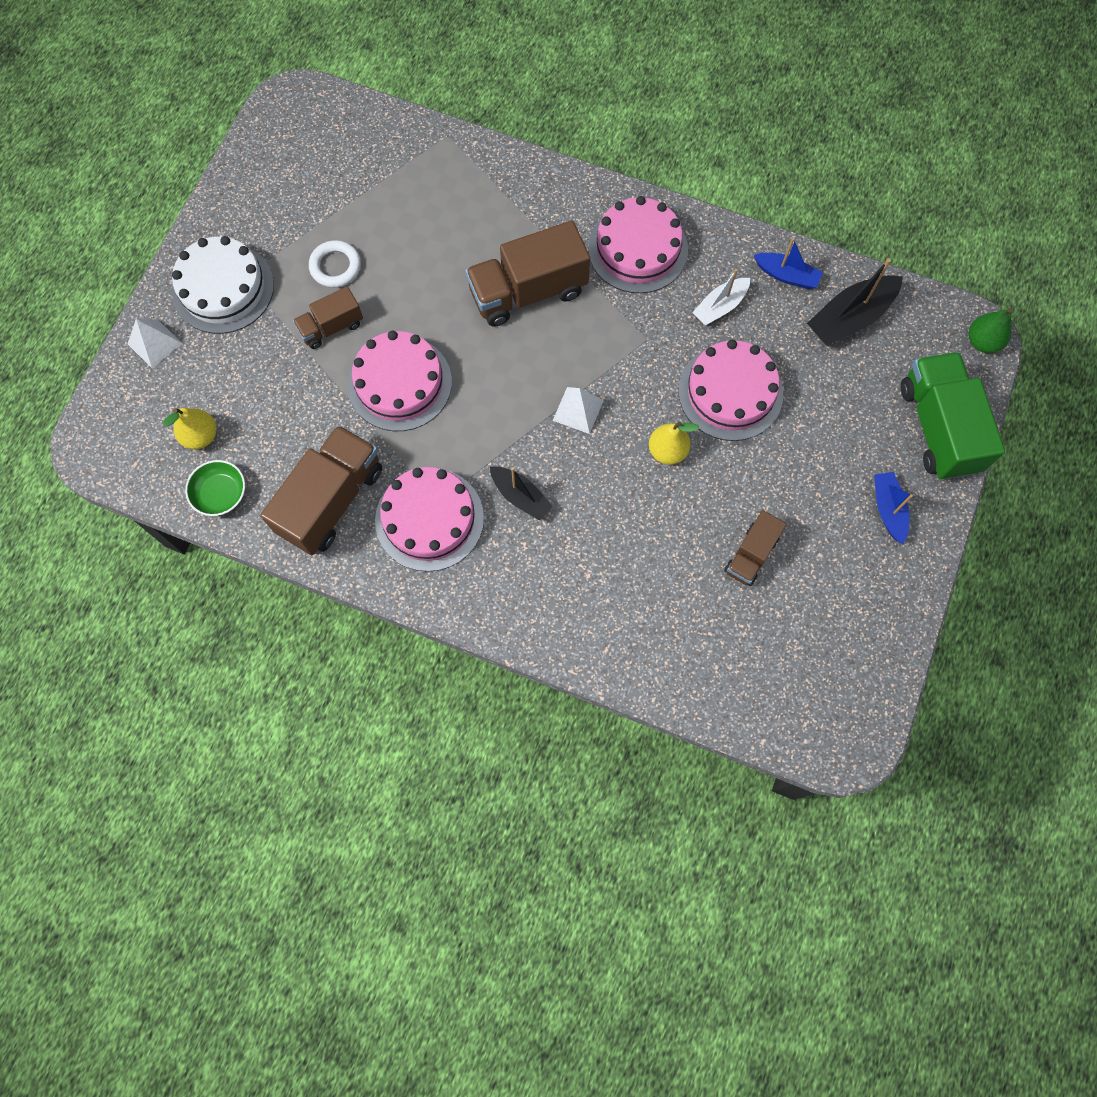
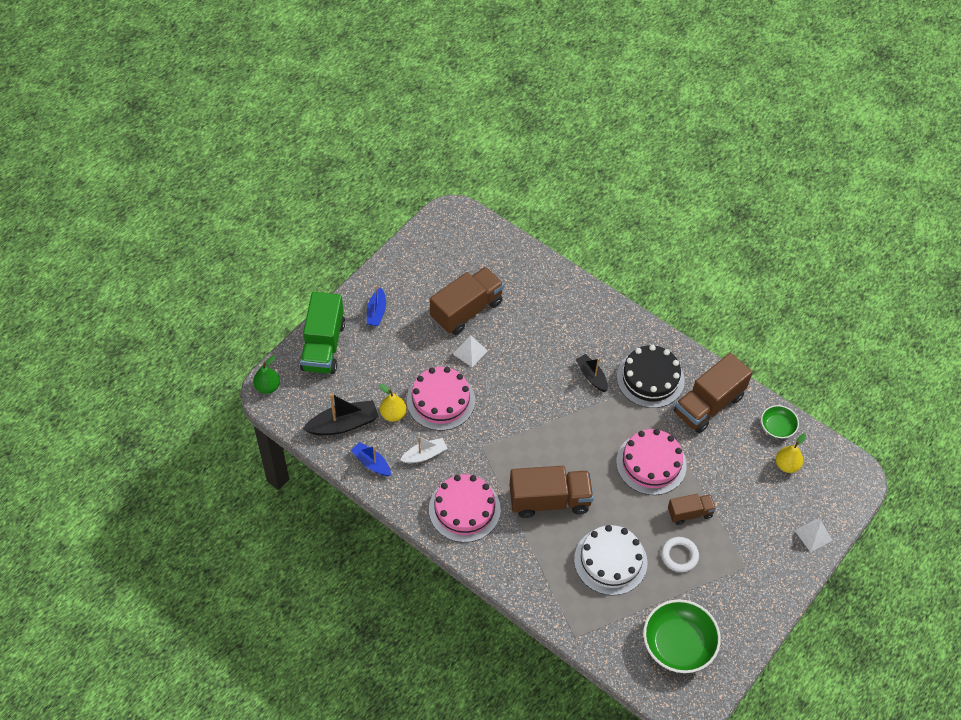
camera: 165 degrees left, 15 degrees down
(223, 288) = (761, 562): white cake -> white cake (610, 561)
(317, 161) = (678, 644): none -> green bowl
(429, 519) = (650, 378): pink cake -> black cake
(578, 410) = (540, 416): white pyramid -> white pyramid (470, 352)
(667, 451) = (493, 377): yellow pear -> yellow pear (393, 414)
(751, 555) = (466, 310): brown truck -> brown truck, size x1.81

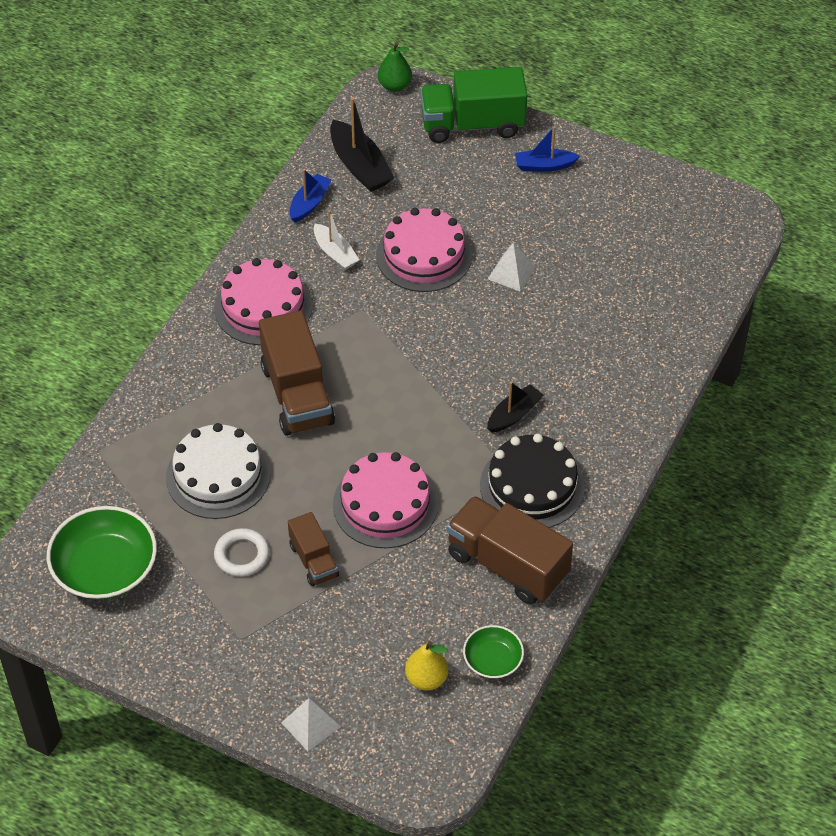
camera: 80 degrees right, 5 degrees down
(393, 414) = (388, 211): yellow pear -> none
(466, 310) = (580, 258): brown truck -> none

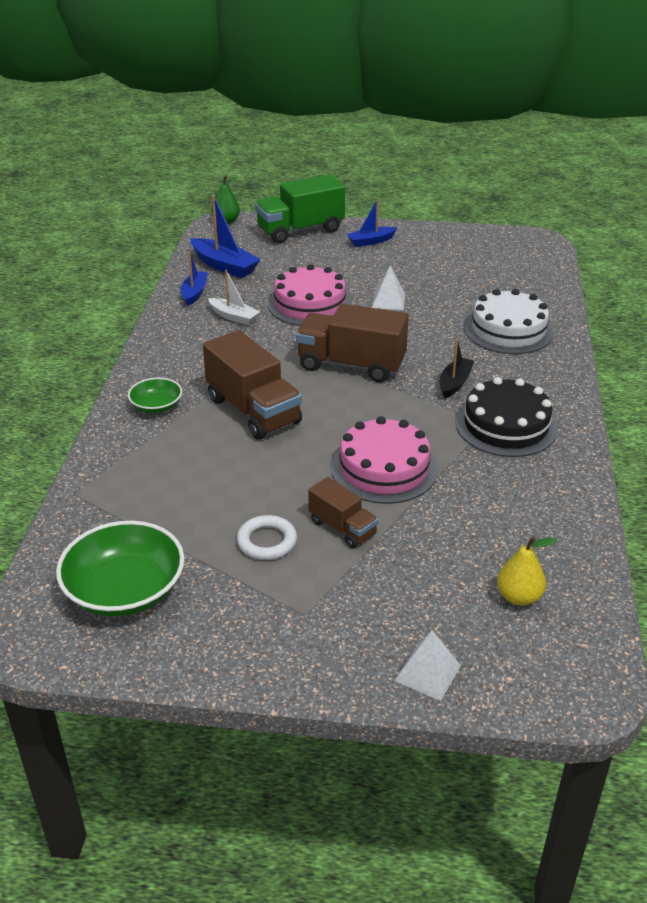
camera: 20 degrees left, 15 degrees down
(218, 475) = (208, 485): white cake -> white cake (508, 330)
(263, 307) = (189, 360): pink cake -> none
(360, 166) = (224, 266): black boat -> blue boat
(493, 660) = (571, 563): green bowl -> green bowl (156, 406)
(507, 565) = (527, 486): brown truck -> brown truck (351, 365)

